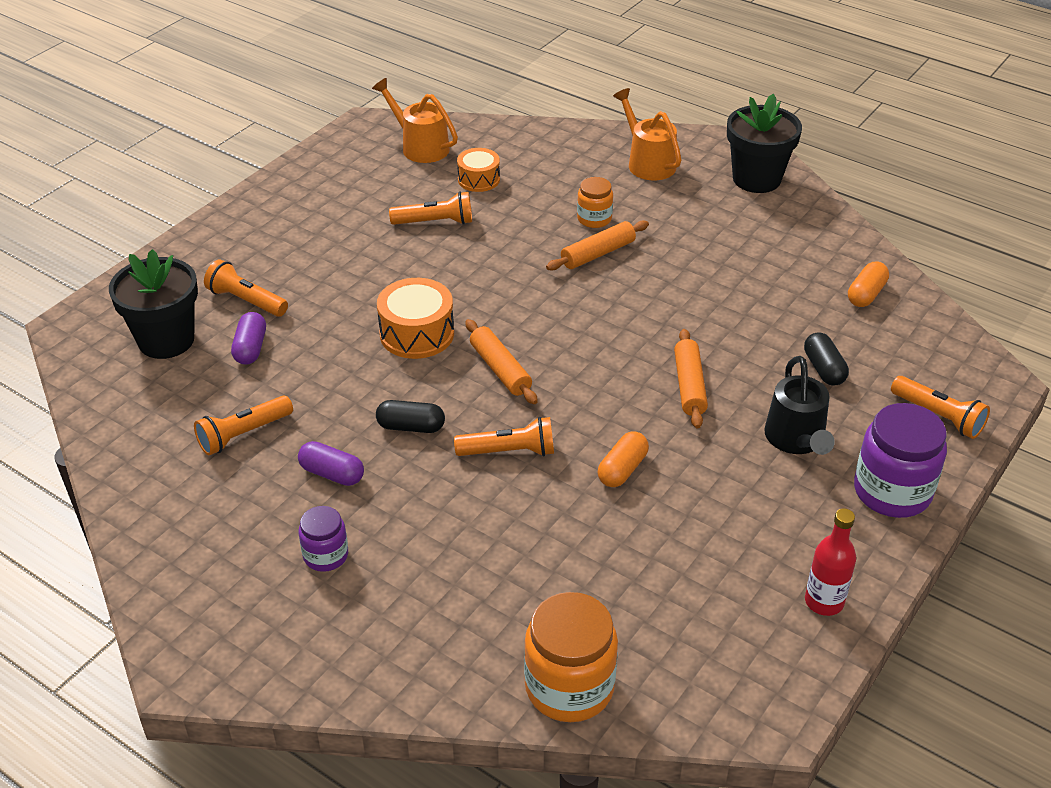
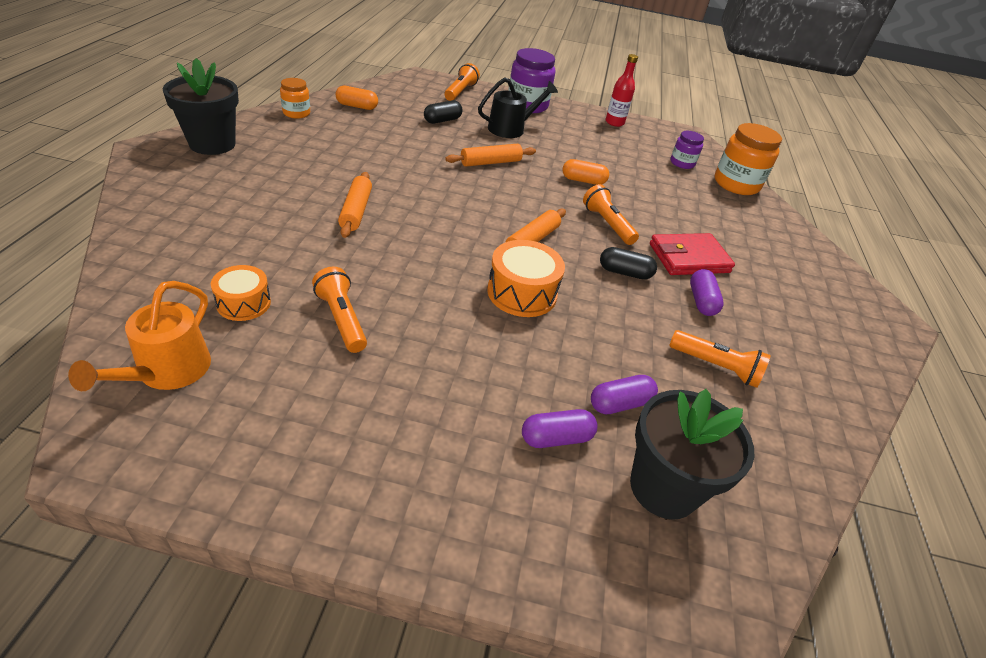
camera: 120 degrees left, 0 degrees up
(246, 301) = (556, 438): orange flashlight -> purple capsule
(325, 555) = (762, 285): purple jar -> purple jar (682, 163)
(409, 504) = (688, 258): none -> red wallet
(411, 427) = (625, 272): black capsule -> black capsule turned 60 degrees counterclockwise
(594, 219) = (301, 218): orange jar -> orange jar (296, 113)
(598, 254) = (356, 211): orange rolling pin -> orange rolling pin turned 60 degrees clockwise
(647, 162) = (190, 197): orange watering can -> none

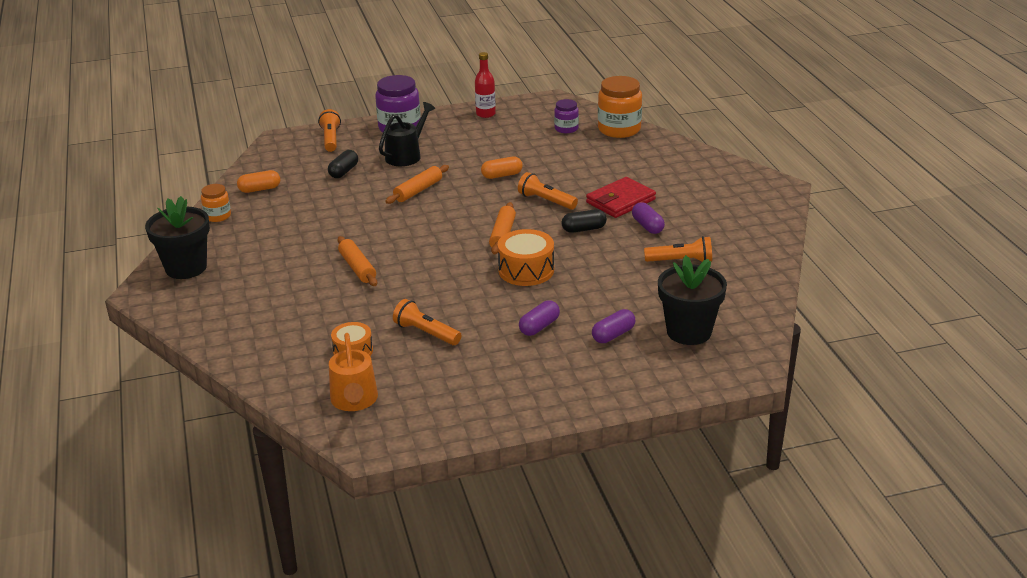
camera: 20 degrees left, 10 degrees down
(620, 403) = (637, 304): purple capsule -> purple capsule (539, 327)

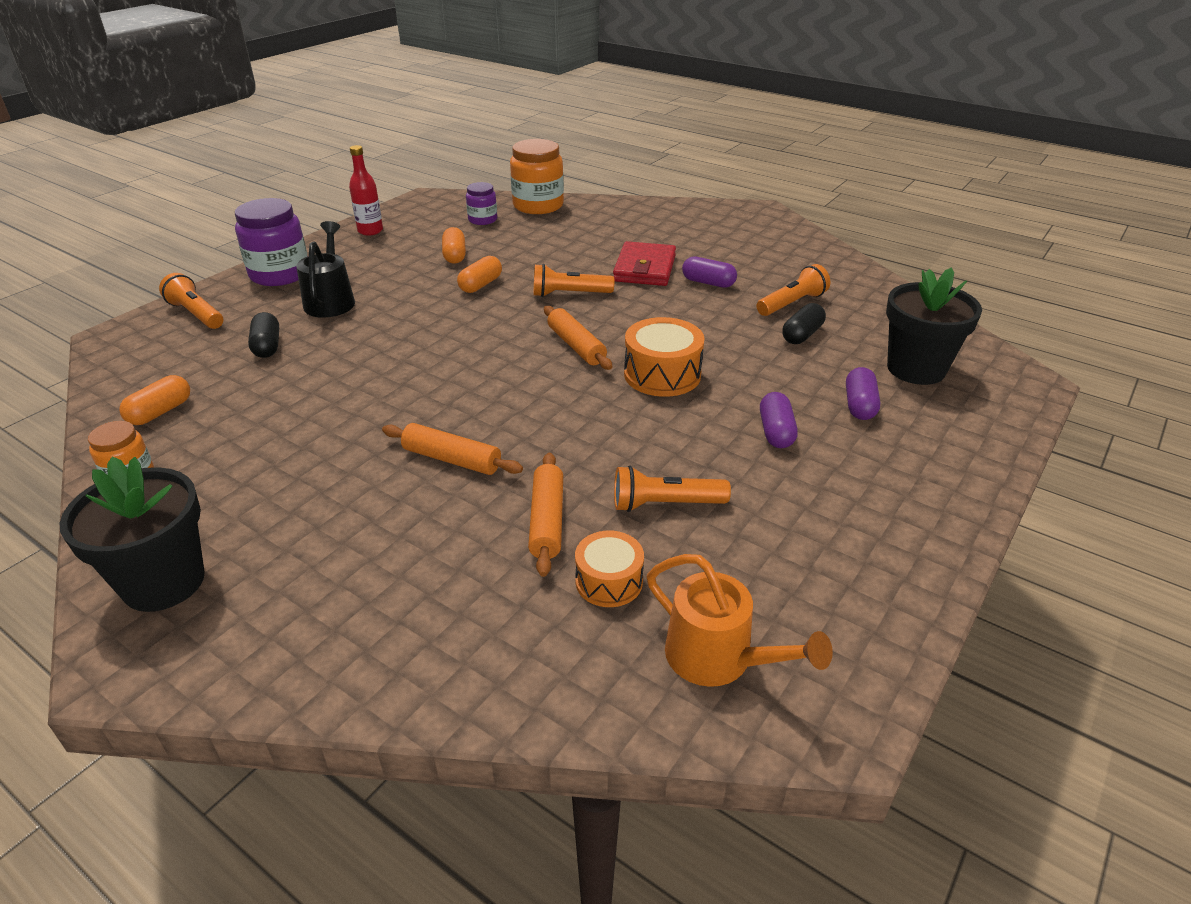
camera: 40 degrees left, 5 degrees up
(418, 190) = (402, 334): orange rolling pin -> orange rolling pin (547, 521)
(513, 149) = (454, 255): none -> orange capsule
(584, 229) = (652, 308): black capsule -> black capsule (802, 335)

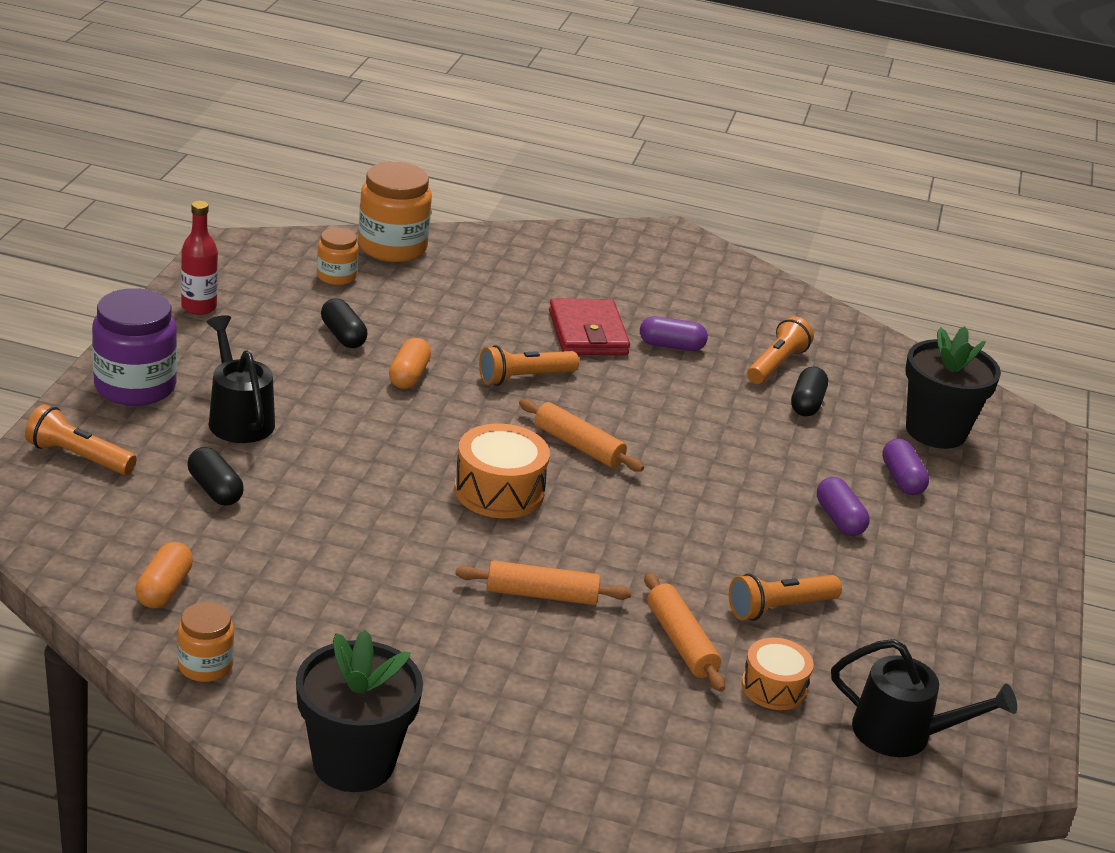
camera: 25 degrees left, 5 degrees down
(454, 255) = (343, 336): orange capsule -> black capsule
(482, 220) = (336, 276): purple jar -> orange jar
(662, 374) = (692, 469): orange drum -> orange drum (499, 491)
(719, 659) = (903, 734): orange watering can -> black watering can

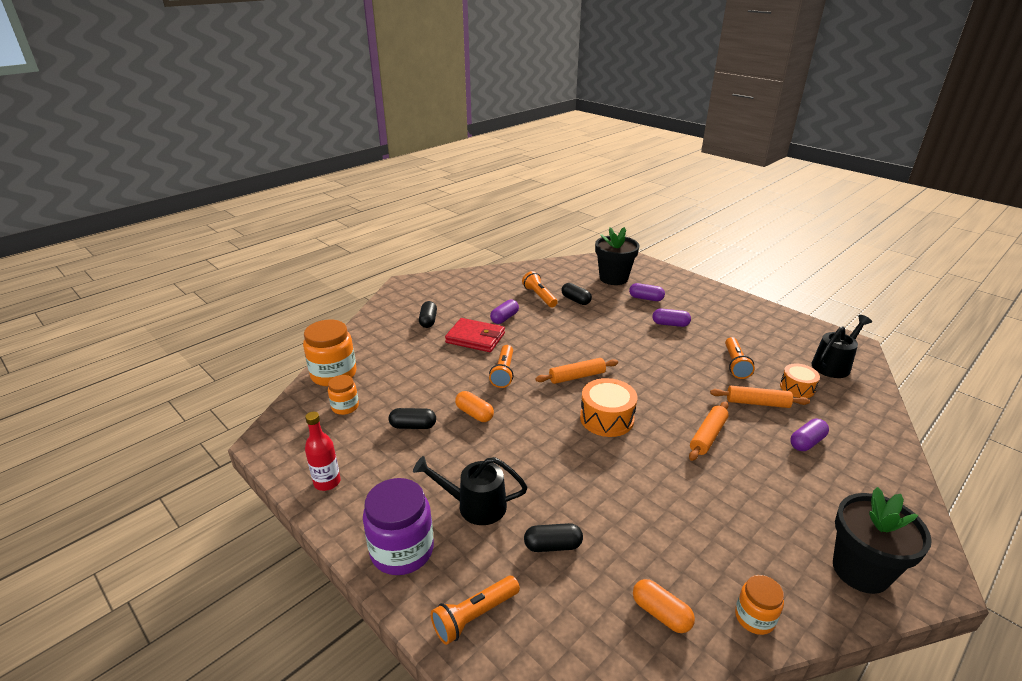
camera: 55 degrees left, 0 degrees up
(590, 282) = (428, 321): none -> black capsule
(616, 703) = (806, 442): none -> purple capsule

